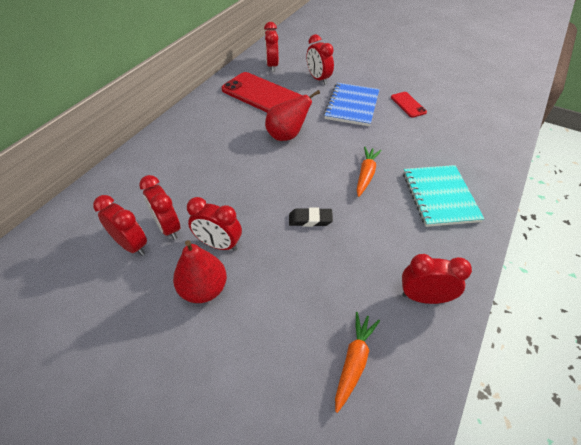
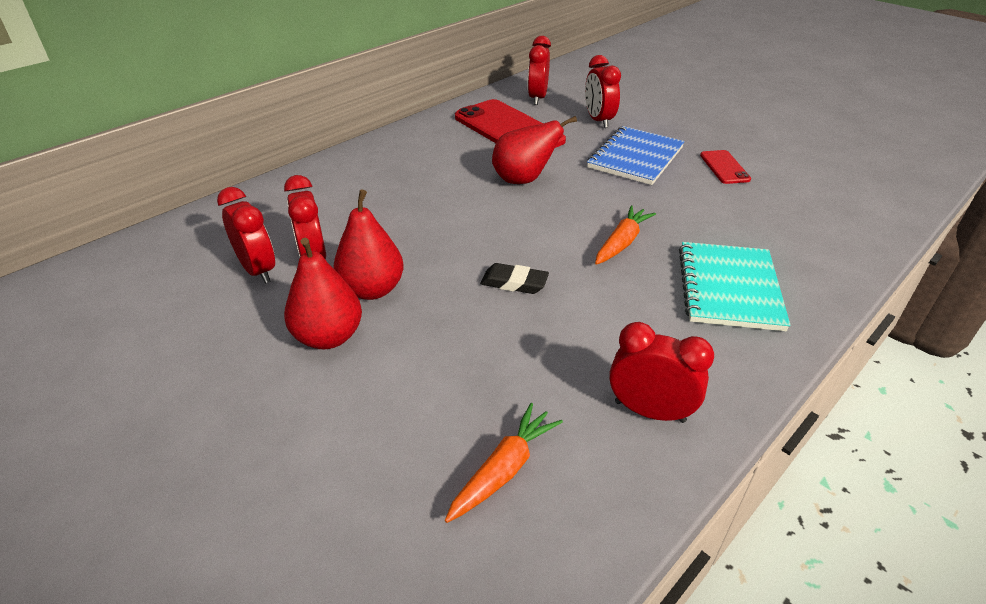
camera: 15 degrees right, 10 degrees down
(219, 244) = (372, 290): red clock -> red pear

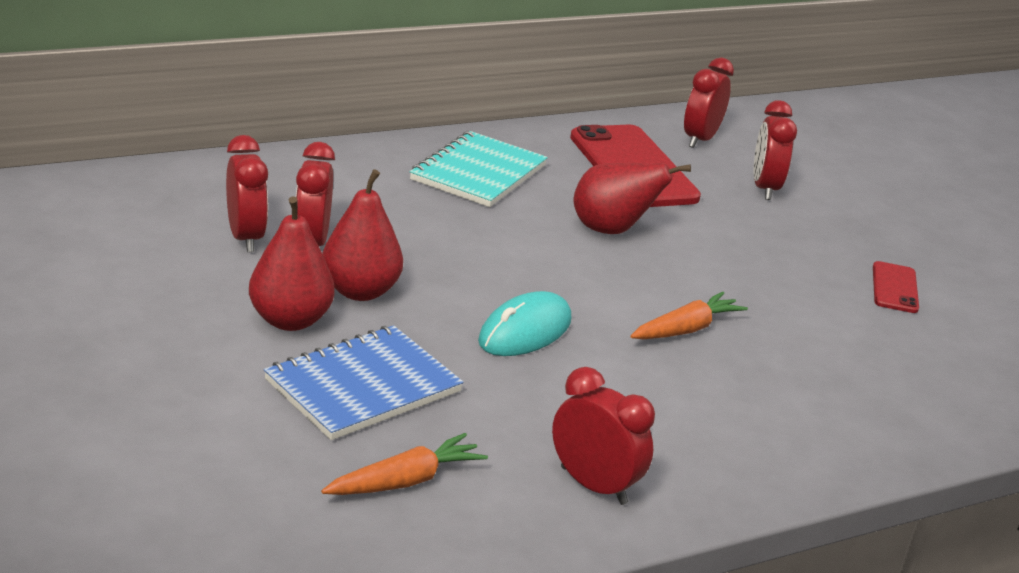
camera: 15 degrees right, 10 degrees down
(514, 283) = (525, 331): black eraser -> turquoise mouse
(635, 158) = (780, 245): blue notebook -> blue notebook (363, 386)
(729, 288) = (783, 410): turquoise notebook -> turquoise notebook (478, 173)

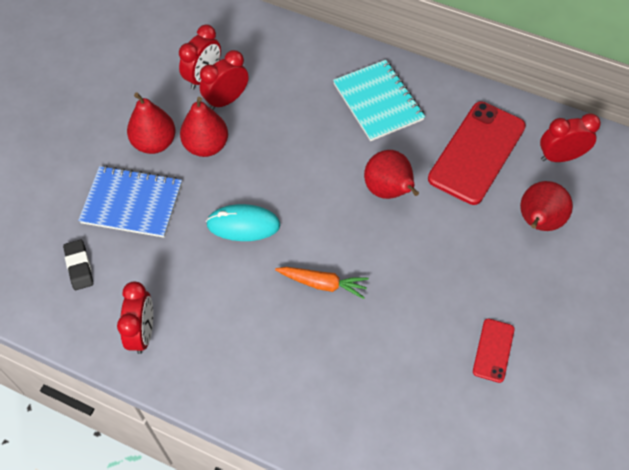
camera: 55 degrees right, 30 degrees up
(406, 481) = (79, 266): orange carrot -> black eraser
(478, 173) = (378, 102): turquoise notebook -> turquoise notebook turned 75 degrees clockwise
(764, 188) = (538, 222): red clock -> red pear
(894, 288) = (493, 350): red phone -> red phone turned 45 degrees counterclockwise

